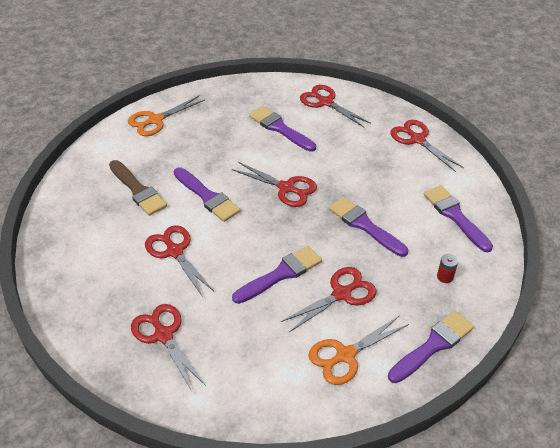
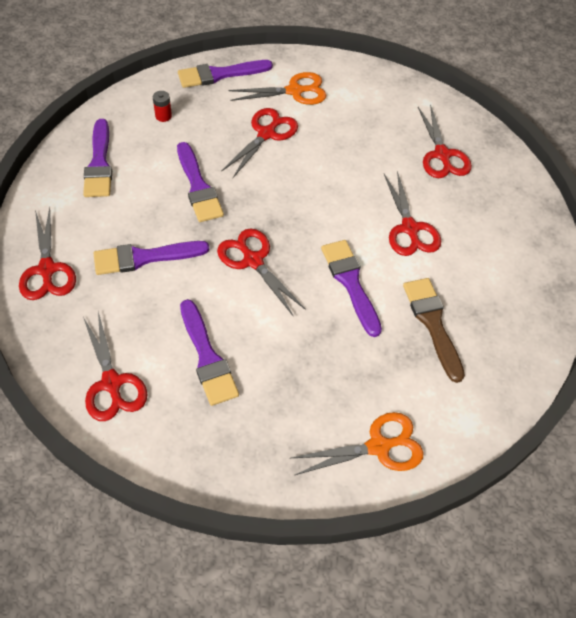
camera: 160 degrees left, 10 degrees up
(281, 274) = (312, 169): purple brush -> purple brush (144, 257)
(341, 294) = (266, 134): red scissors -> red scissors turned 135 degrees clockwise

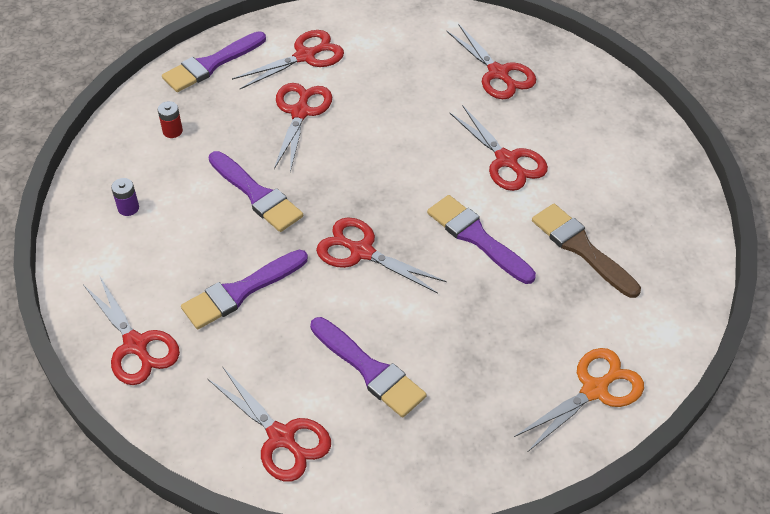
camera: 20 degrees left, 5 degrees down
(99, 163) = (128, 208): purple brush -> purple battery
(294, 91) = (305, 56): orange scissors -> red scissors

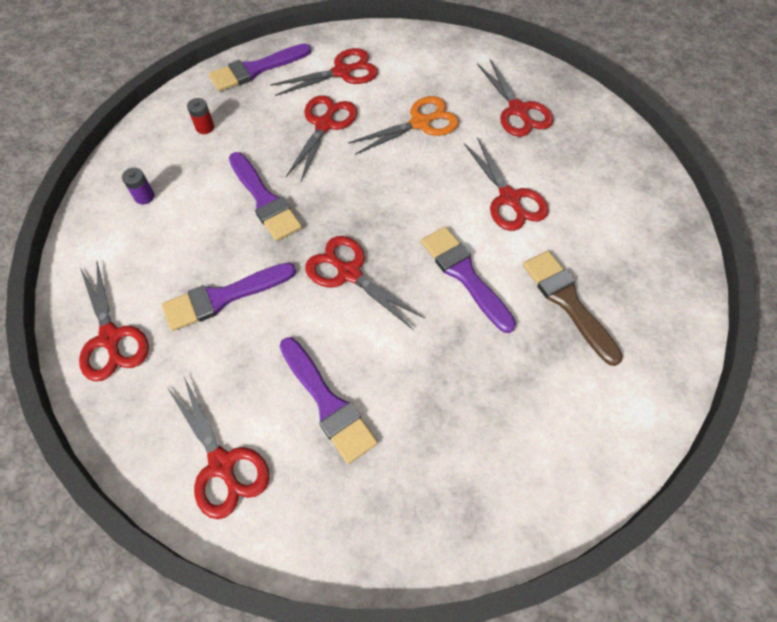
camera: 10 degrees right, 10 degrees up
(594, 390) = (554, 466): orange scissors -> orange scissors (420, 123)

